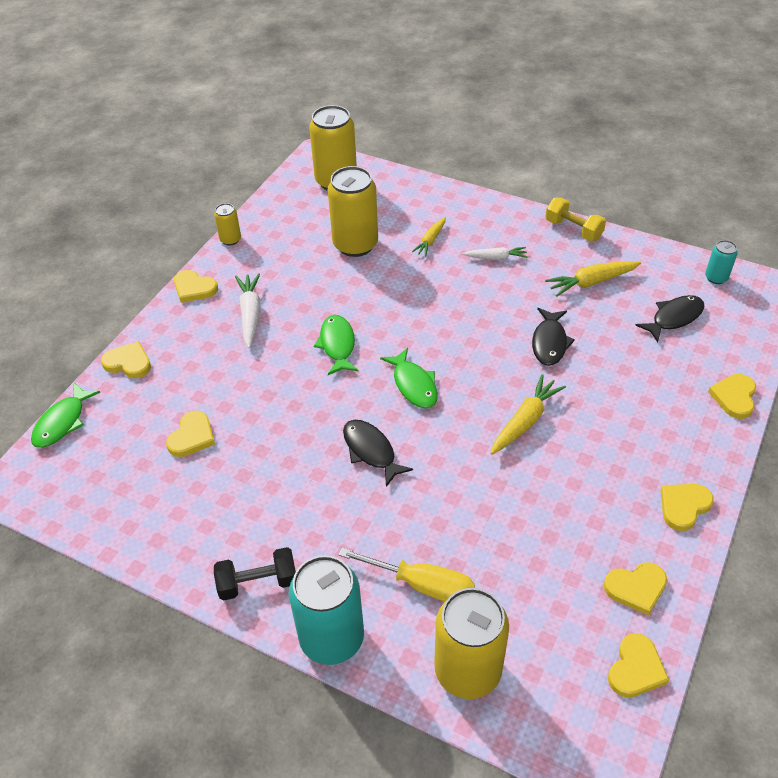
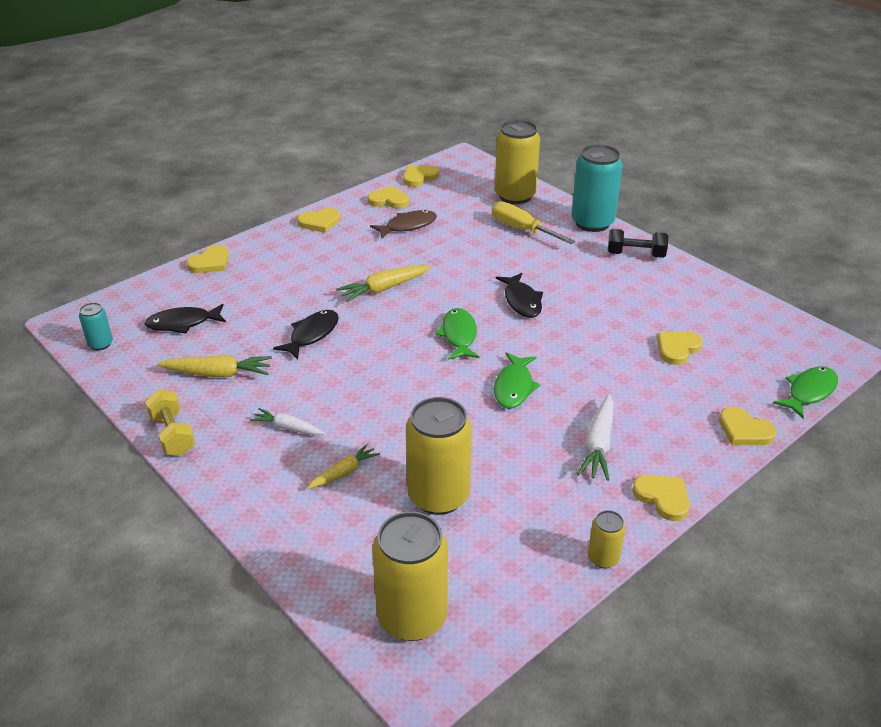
camera: 160 degrees left, 10 degrees down
(572, 539) = (408, 226): none -> brown fish

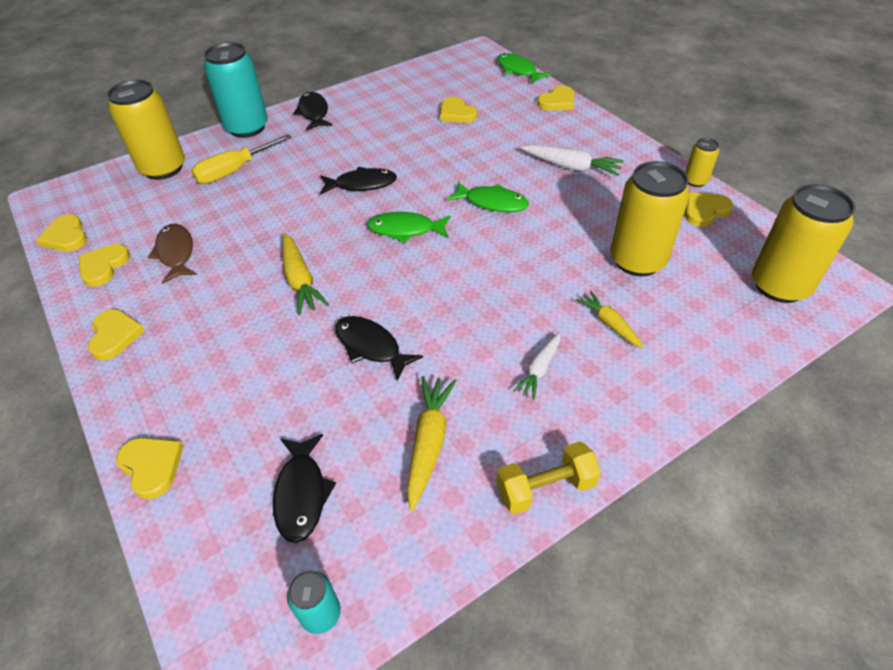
camera: 80 degrees left, 10 degrees up
(635, 254) = (314, 113): black dumbbell -> black fish
(663, 498) = (630, 146): yellow heart -> yellow heart (705, 211)

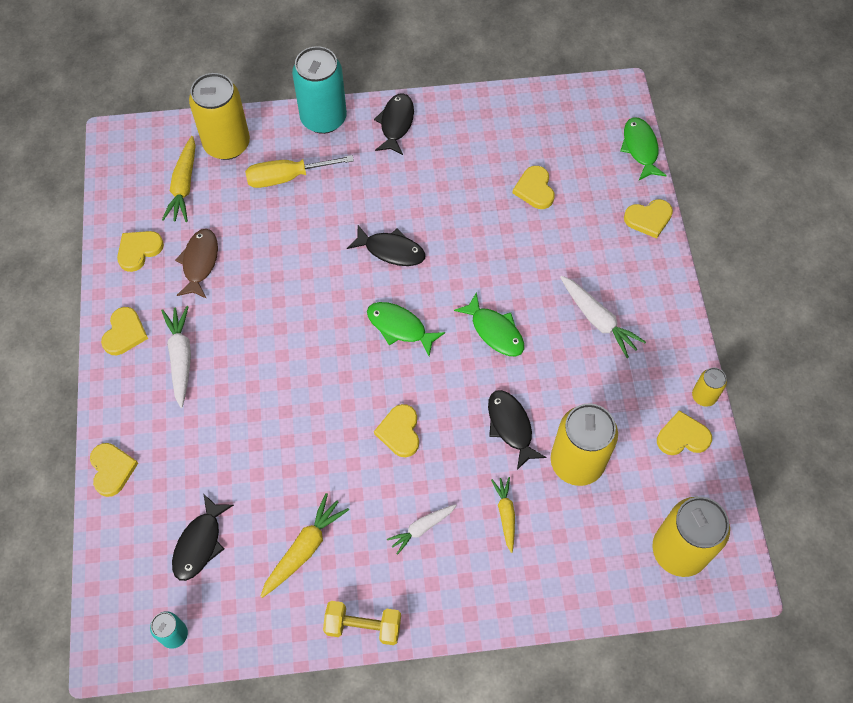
camera: 25 degrees right, 15 degrees up
(66, 236) = (120, 199): yellow heart -> yellow heart (400, 432)
(191, 332) = (181, 358): none -> white carrot
(300, 280) = (285, 343): yellow carrot -> yellow carrot (184, 186)
(371, 347) = (307, 441): black fish -> black fish (510, 426)

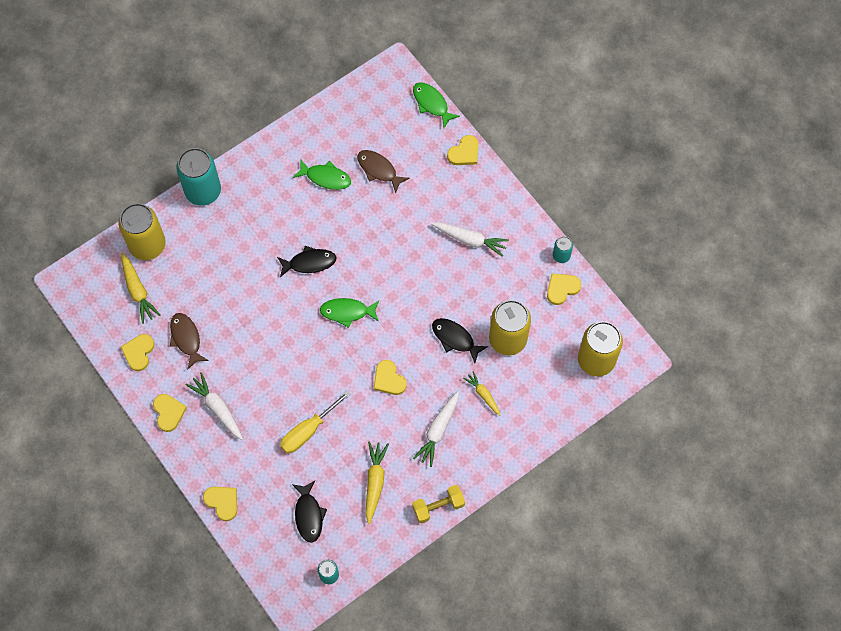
camera: 30 degrees left, 5 degrees up
(287, 177) = (206, 247): yellow screwdriver -> yellow screwdriver (308, 430)
(396, 123) = (256, 169): black fish -> none
(422, 528) = (438, 430): white carrot -> white carrot, size x1.54
(495, 331) = (409, 282): green fish -> green fish (326, 177)
(534, 189) = (379, 170): yellow heart -> brown fish
(704, 396) = (561, 256): yellow can -> turquoise can

